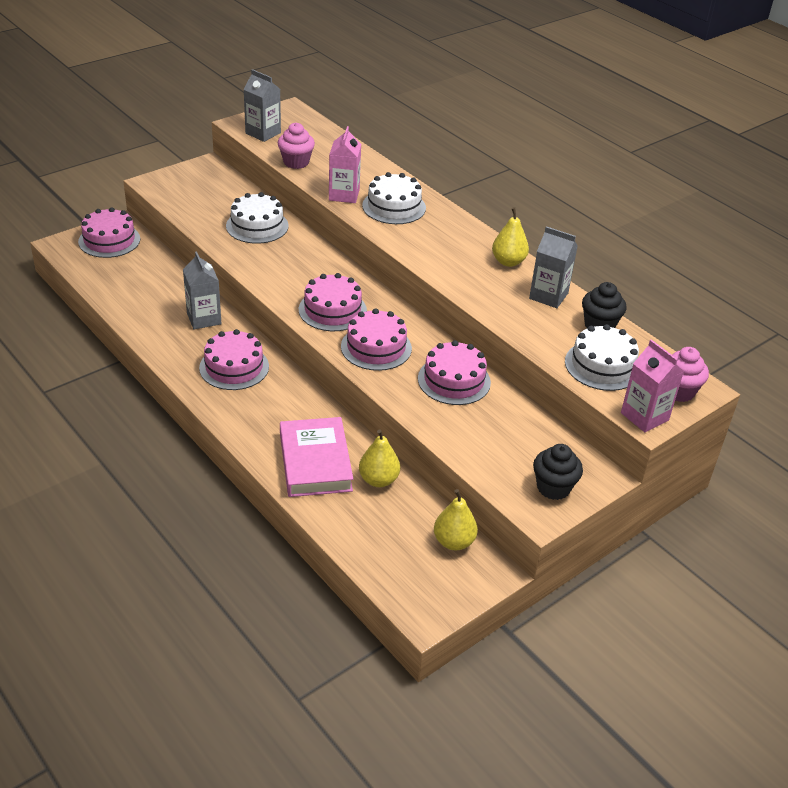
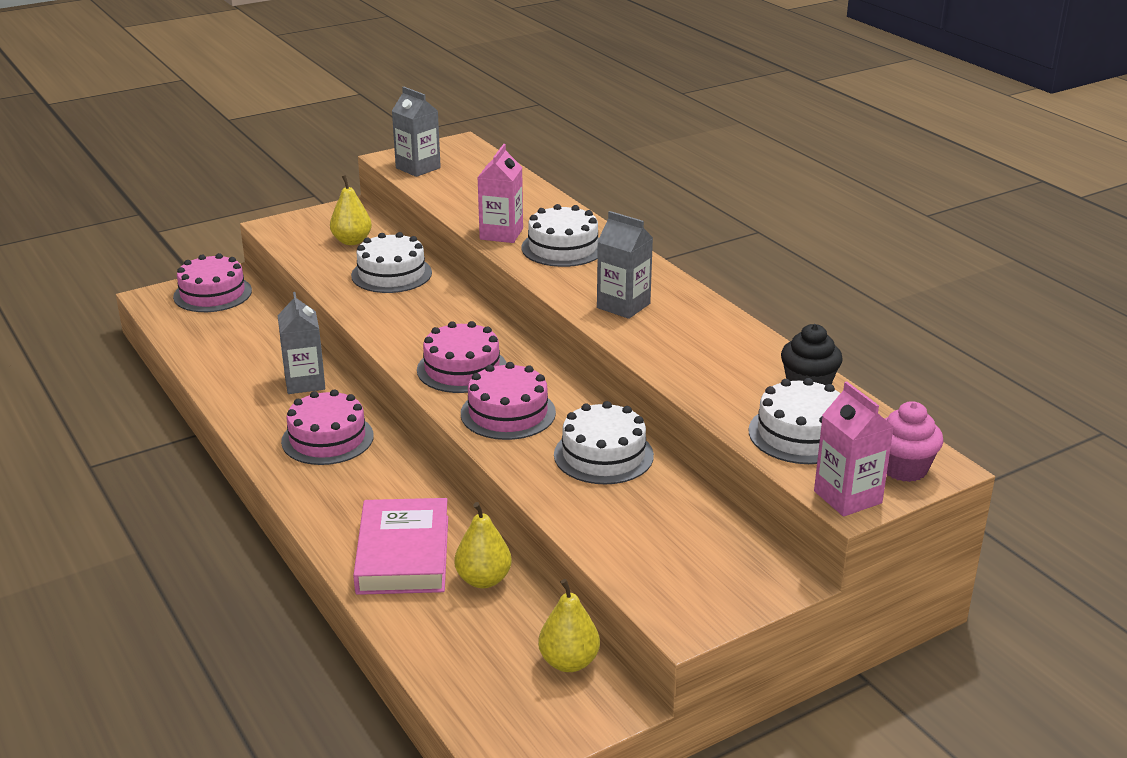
camera: 10 degrees right, 10 degrees down
(296, 162) = (450, 199): pink cupcake -> none
(454, 380) = (603, 455): pink cake -> white cake
(508, 262) = (699, 311): yellow pear -> yellow pear (352, 241)
(548, 296) = (745, 351): grey carton -> grey carton (623, 306)
(553, 488) = (711, 590): black cupcake -> none

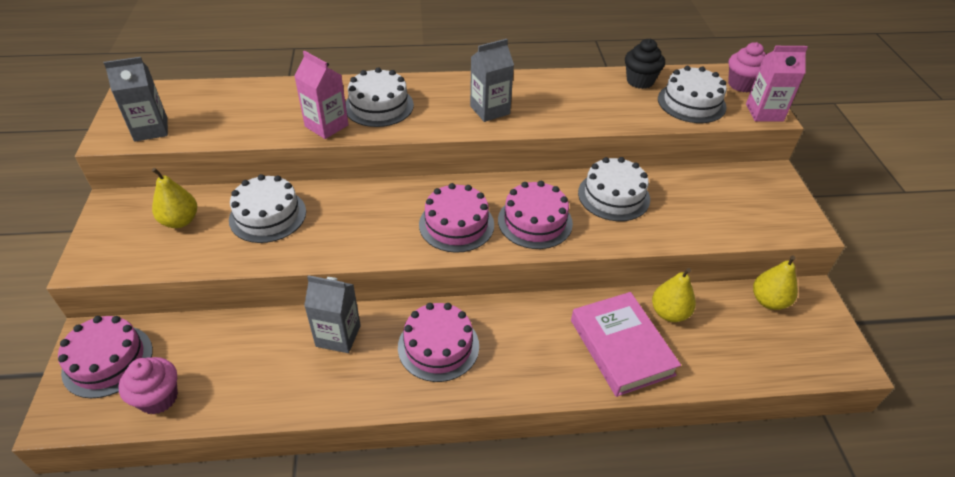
camera: 65 degrees left, 15 degrees up
(189, 327) = (158, 398): none -> pink cupcake
(403, 554) = (621, 347): pink book -> pink book turned 45 degrees clockwise

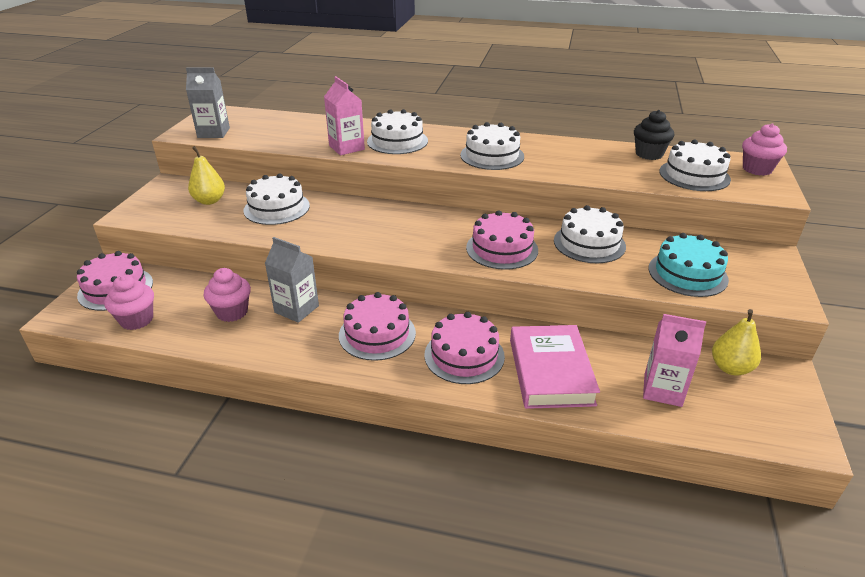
camera: 20 degrees right, 10 degrees down
(267, 358) = (232, 312): none -> pink cupcake
(456, 224) = (429, 239): pink cake -> pink cake (464, 355)
(490, 110) = (492, 155): grey carton -> white cake
(669, 313) = (614, 355): yellow pear -> none
(714, 215) = (687, 274): none -> turquoise cake
(764, 112) = (771, 192): pink carton -> pink carton (662, 390)

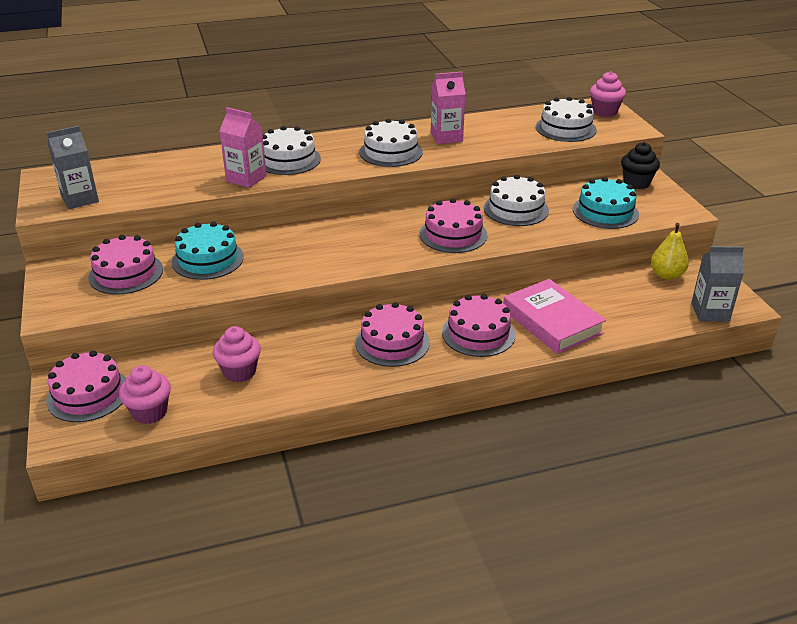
camera: 30 degrees left, 0 degrees up
(209, 201) = (126, 273): yellow pear -> pink cake
(276, 208) = (208, 259): white cake -> turquoise cake
(296, 309) = (298, 348): grey carton -> grey carton (710, 312)
(649, 154) = (516, 118): black cupcake -> black cupcake (636, 183)
(662, 390) = (636, 306): pink carton -> pink carton (446, 137)

